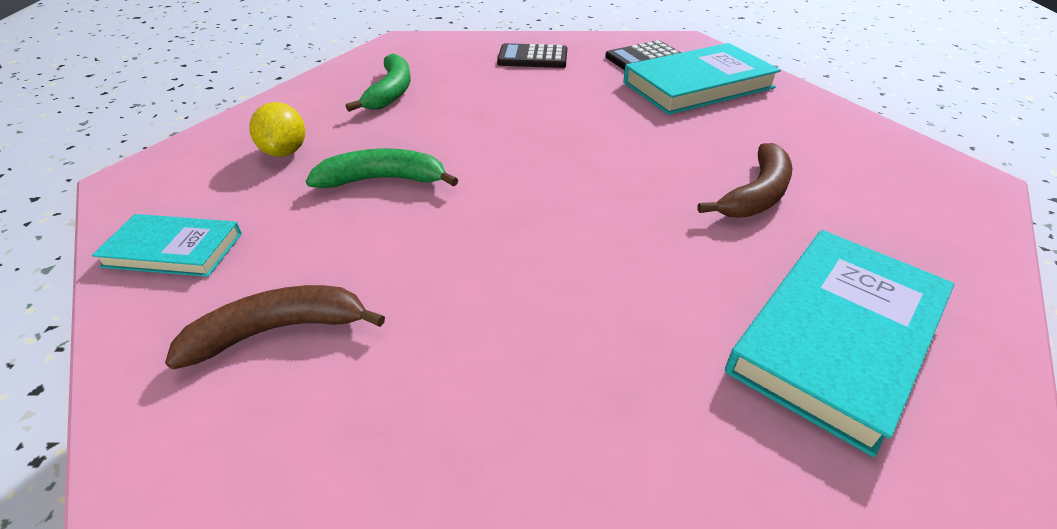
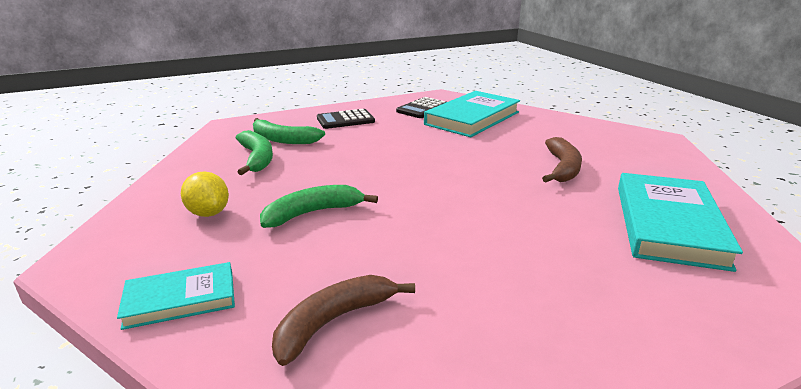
camera: 25 degrees left, 15 degrees down
(439, 72) = (282, 139): none -> green banana

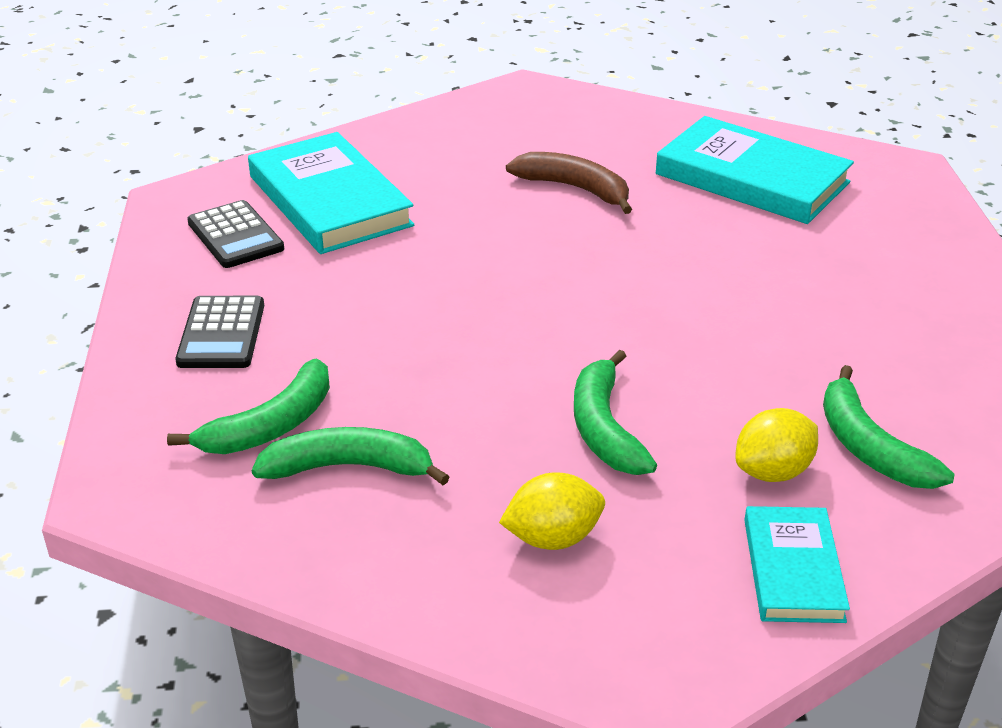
camera: 70 degrees left, 10 degrees up
(288, 278) = (773, 472): none -> yellow lemon
(334, 321) = (868, 447): brown banana -> green banana

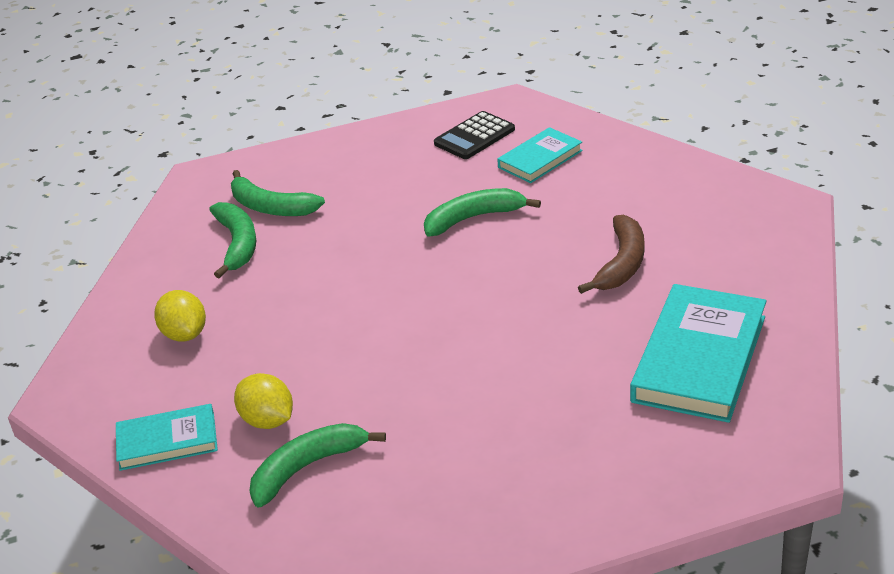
camera: 80 degrees right, 0 degrees up
(221, 334) = (359, 164): black calculator -> none
(329, 201) = (540, 159): turquoise book -> turquoise book, size x0.57
(604, 428) = (299, 335): green banana -> green banana (474, 218)

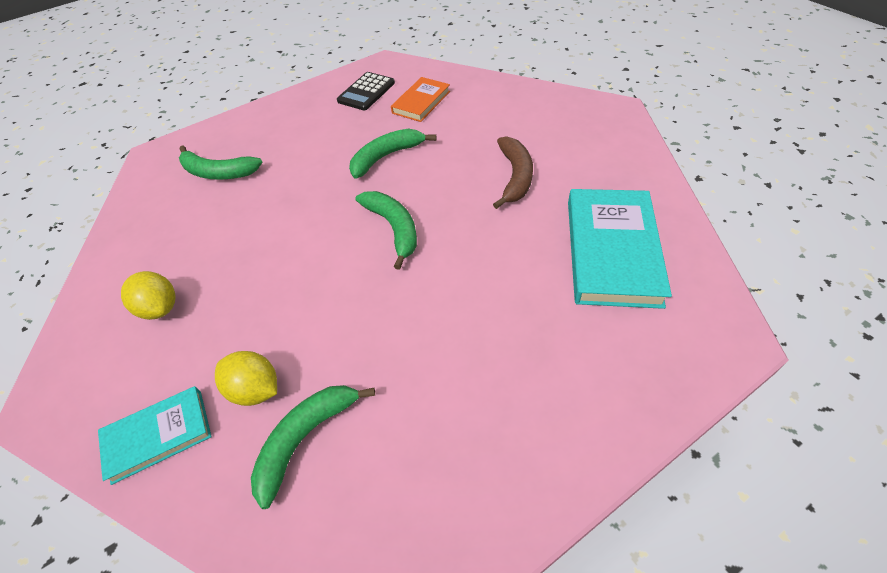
camera: 15 degrees left, 15 degrees up
(237, 244) = (195, 210): green banana -> green banana (394, 228)
(540, 159) = (421, 102): turquoise book -> orange book

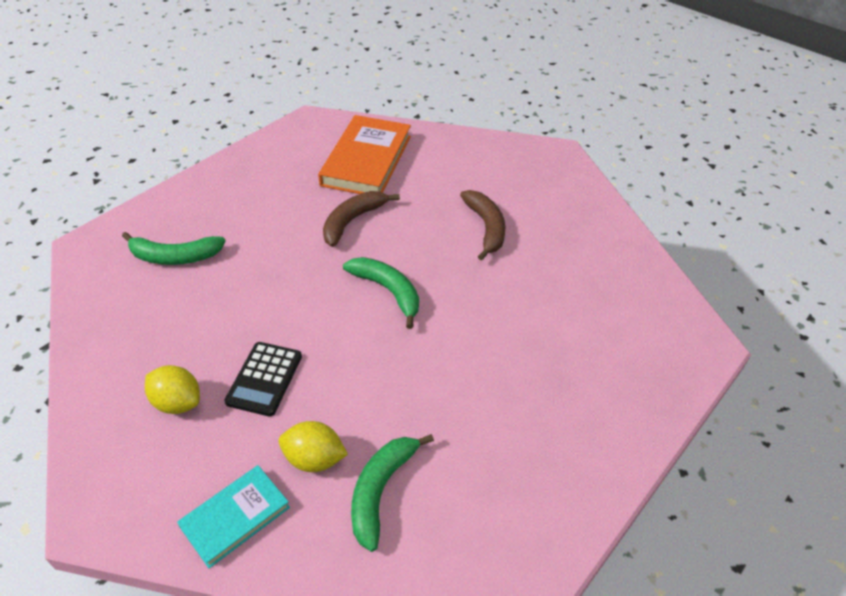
camera: 20 degrees left, 5 degrees down
(366, 92) = (303, 154): black calculator -> black calculator (264, 379)
(386, 157) = (352, 221): green banana -> brown banana
(421, 102) = (366, 160): orange book -> orange book, size x1.75
(611, 251) = (592, 285): turquoise book -> none

